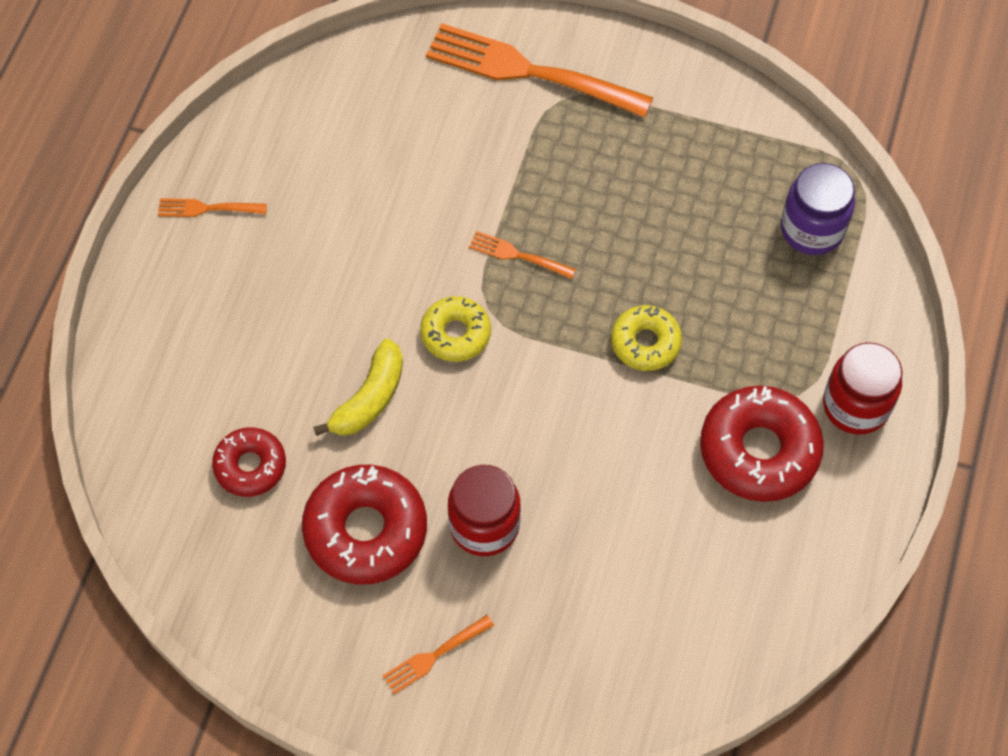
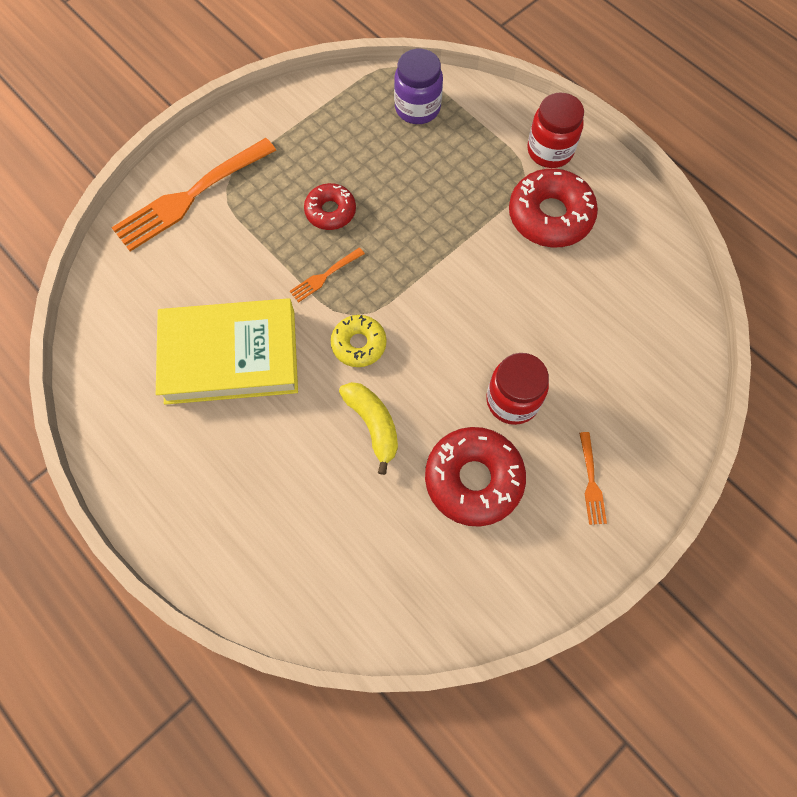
camera: 60 degrees left, 5 degrees up
(207, 208) = (144, 459): orange fork -> none
(250, 466) = (377, 534): red donut -> red donut (330, 211)
(365, 219) = (230, 356): none -> yellow book
(645, 343) = (437, 237): yellow donut -> none

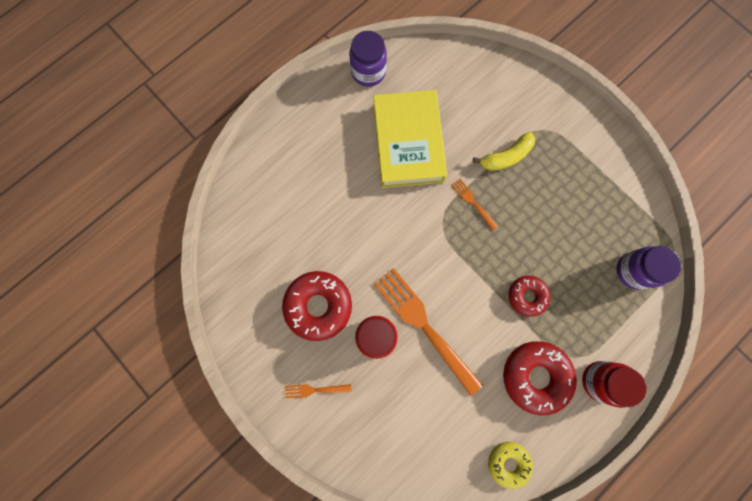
camera: 90 degrees right, 10 degrees up
(108, 412) = (368, 72): none -> purple jar
(190, 196) = (535, 106): orange fork -> orange fork (424, 326)
(330, 211) = (528, 205): red donut -> red donut (527, 296)
(359, 344) = (418, 227): yellow donut -> yellow donut (508, 463)
(373, 425) = (358, 238): yellow banana -> yellow banana (506, 157)

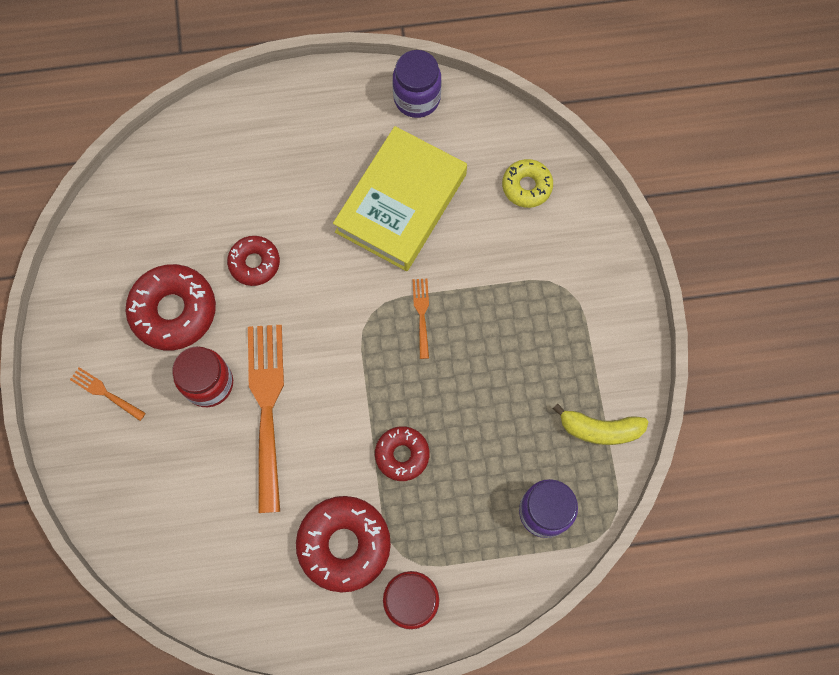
camera: 35 degrees right, 5 degrees down
(346, 240) = (254, 263): none -> red donut
(506, 157) = (498, 290): yellow banana -> yellow banana (599, 429)
(508, 463) = (244, 611): yellow donut -> yellow donut (526, 186)

